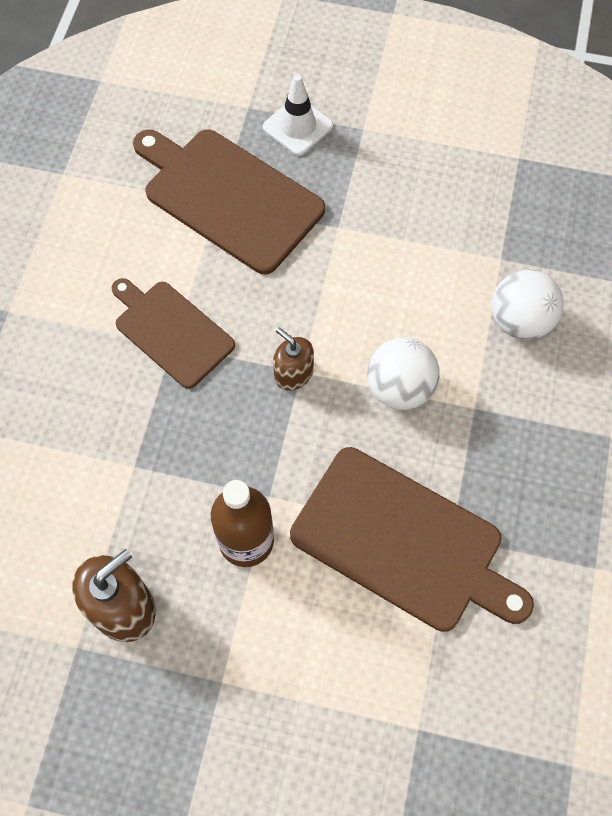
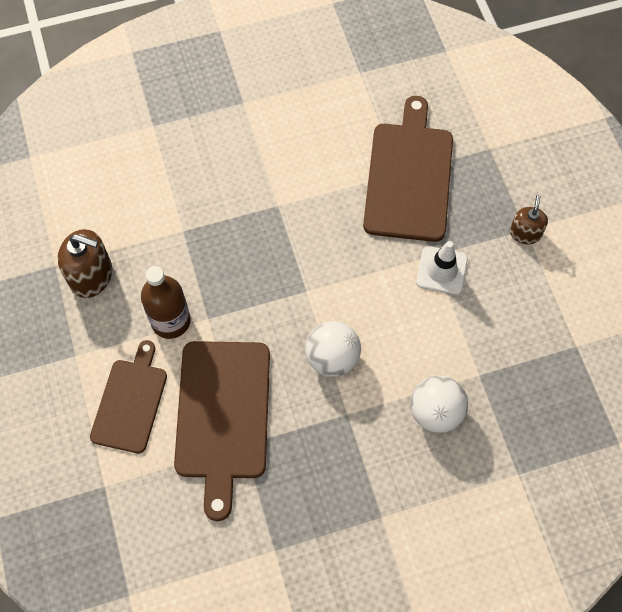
camera: 60 degrees right, 0 degrees up
(171, 331) = (287, 199): brown cutting board -> brown cutting board (130, 402)
(293, 373) = (302, 287): brown soap dispenser -> brown soap dispenser (525, 233)
(298, 126) = (496, 187): white traffic cone -> white traffic cone (441, 270)

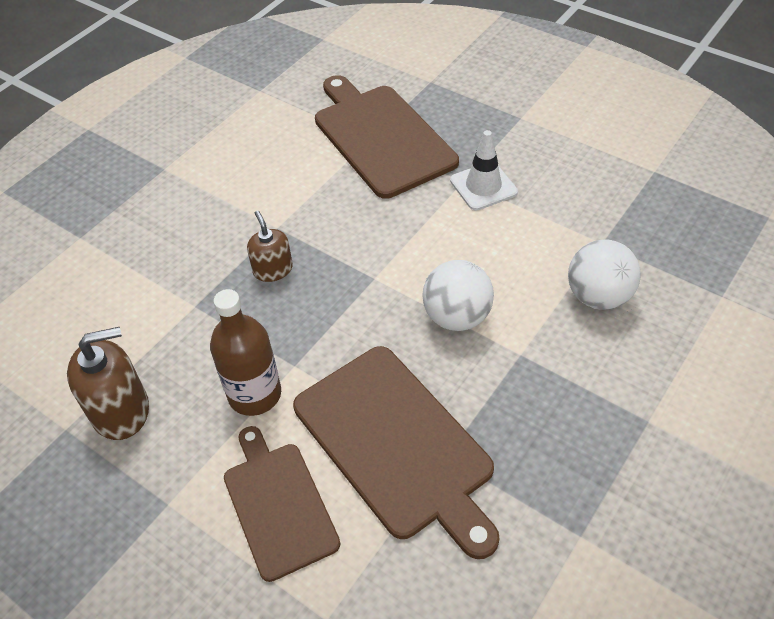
camera: 35 degrees left, 15 degrees down
(525, 233) = (523, 120): brown soap dispenser -> brown soap dispenser (273, 269)

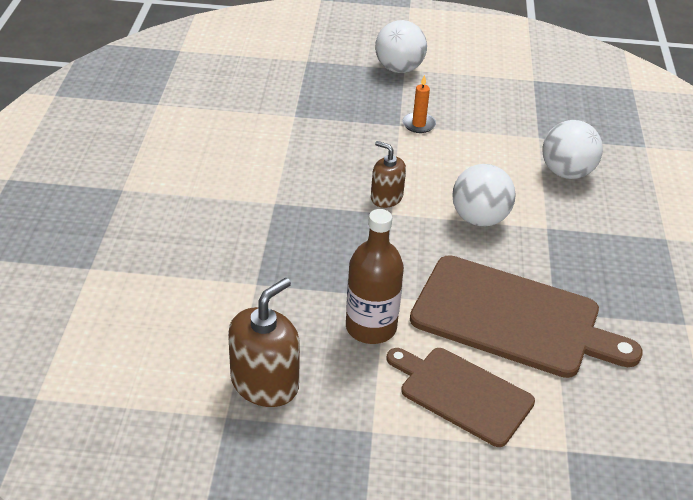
camera: 35 degrees left, 10 degrees down
(273, 269) = (301, 234): brown soap dispenser -> brown soap dispenser (386, 197)
(381, 137) = (303, 112): brown cutting board -> none
(483, 186) = (418, 124): white traffic cone -> orange candle
(515, 116) = (399, 69): none -> white ball

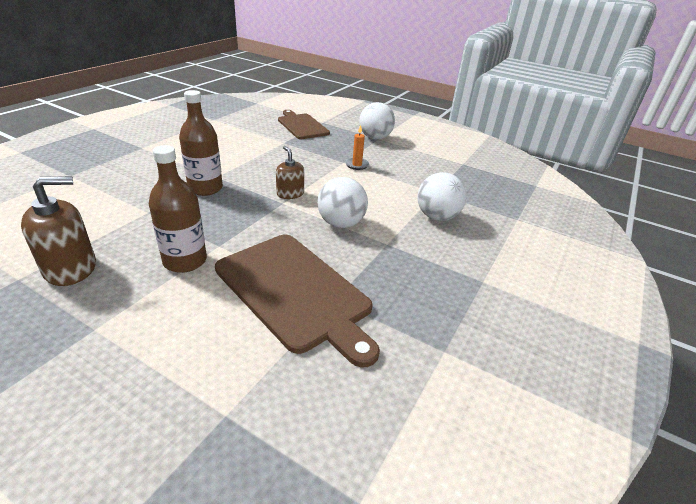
camera: 25 degrees right, 5 degrees down
(282, 225) = (205, 188): none -> brown bottle
(462, 394) = (193, 330): brown cutting board -> brown cutting board (302, 126)

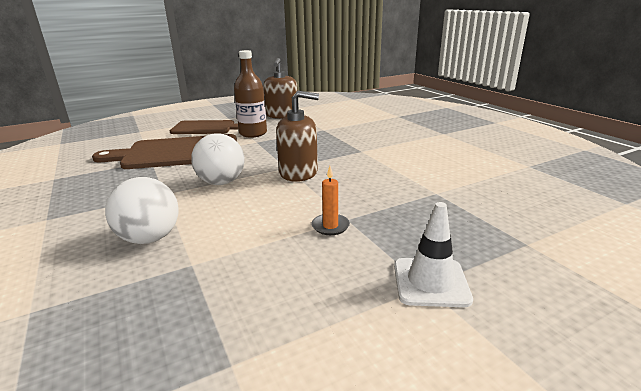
camera: 125 degrees right, 10 degrees down
(205, 188) = (342, 146): brown bottle -> none
(290, 194) = (298, 173): brown soap dispenser -> brown soap dispenser, size x1.60
(302, 126) = (505, 219): brown cutting board -> brown cutting board (206, 128)
(375, 138) = (430, 282): white ball -> white traffic cone

